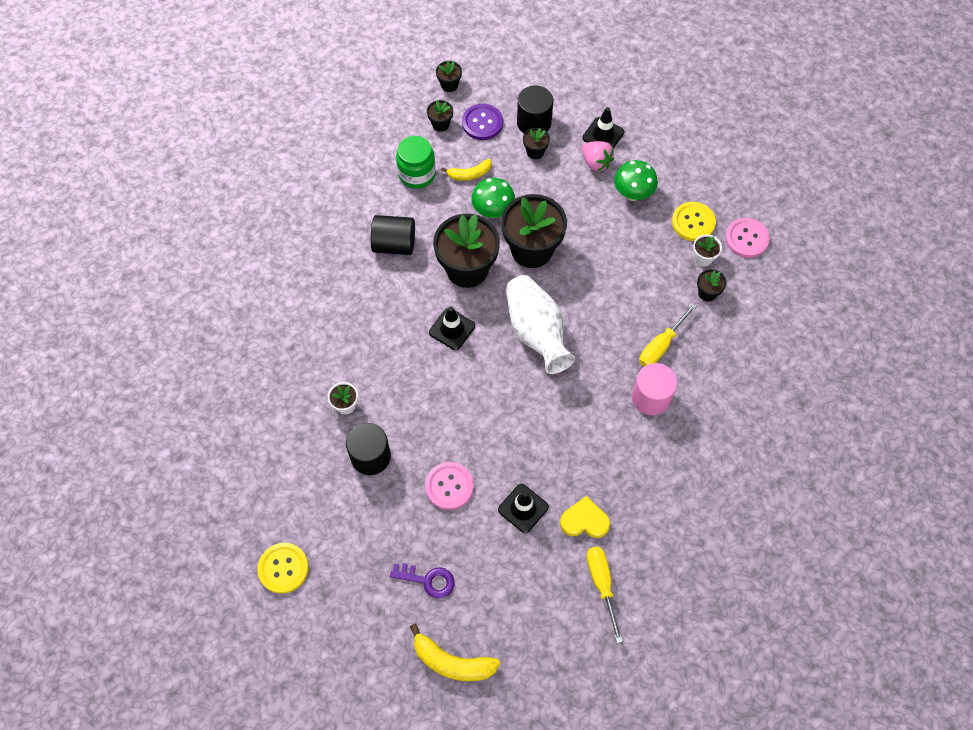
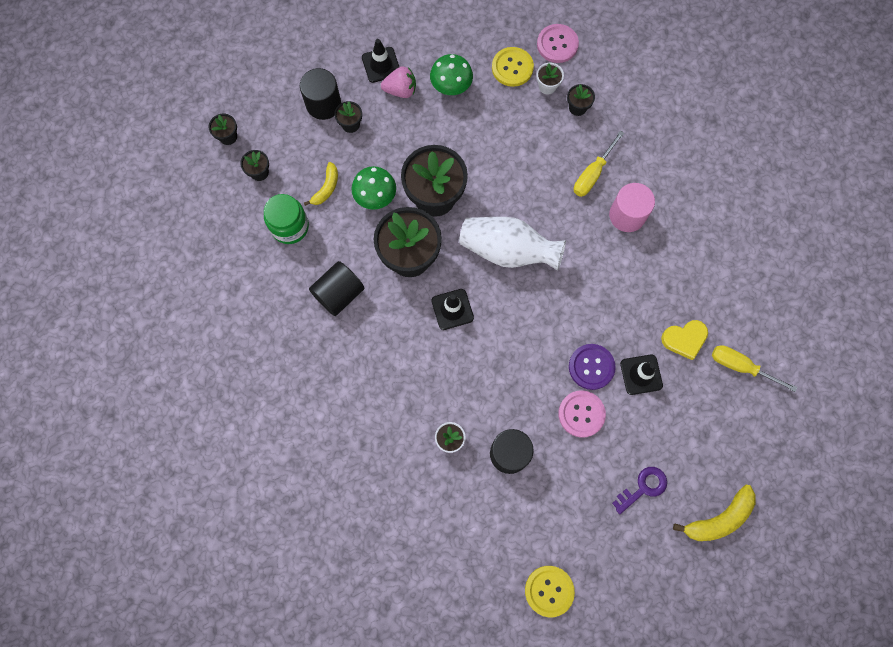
camera: 50 degrees left, 10 degrees up
(482, 123) = (288, 141): purple button -> purple button (591, 367)
(584, 521) = (684, 339): yellow heart -> yellow heart turned 150 degrees counterclockwise
(661, 346) = (592, 174): yellow screwdriver -> yellow screwdriver turned 45 degrees clockwise

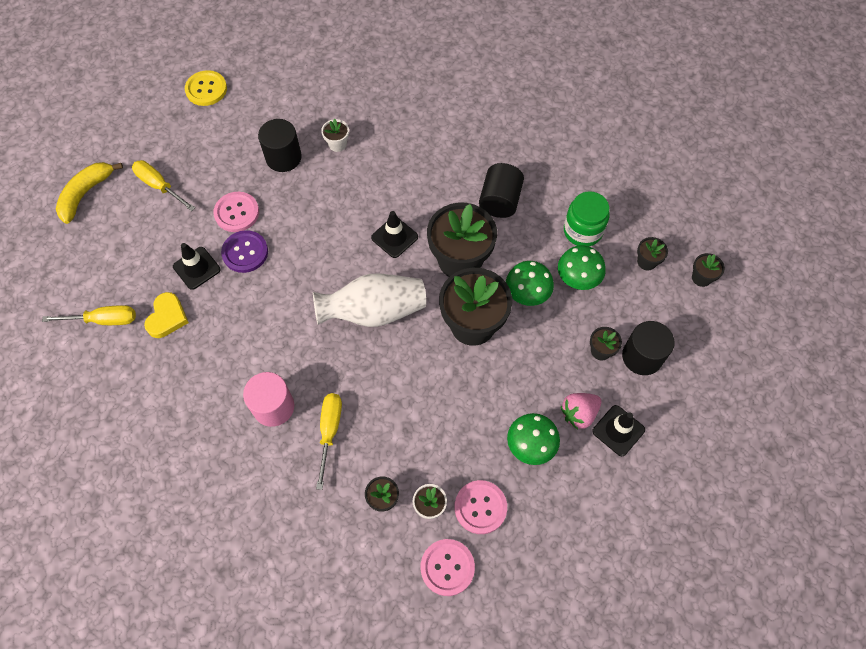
camera: 150 degrees right, 10 degrees down
(326, 188) = (577, 280): yellow banana -> green mushroom
(512, 68) = (480, 507): yellow button -> pink button
(643, 487) = (159, 186): purple key -> yellow screwdriver
(684, 339) = (167, 317): yellow heart -> yellow heart turned 150 degrees clockwise

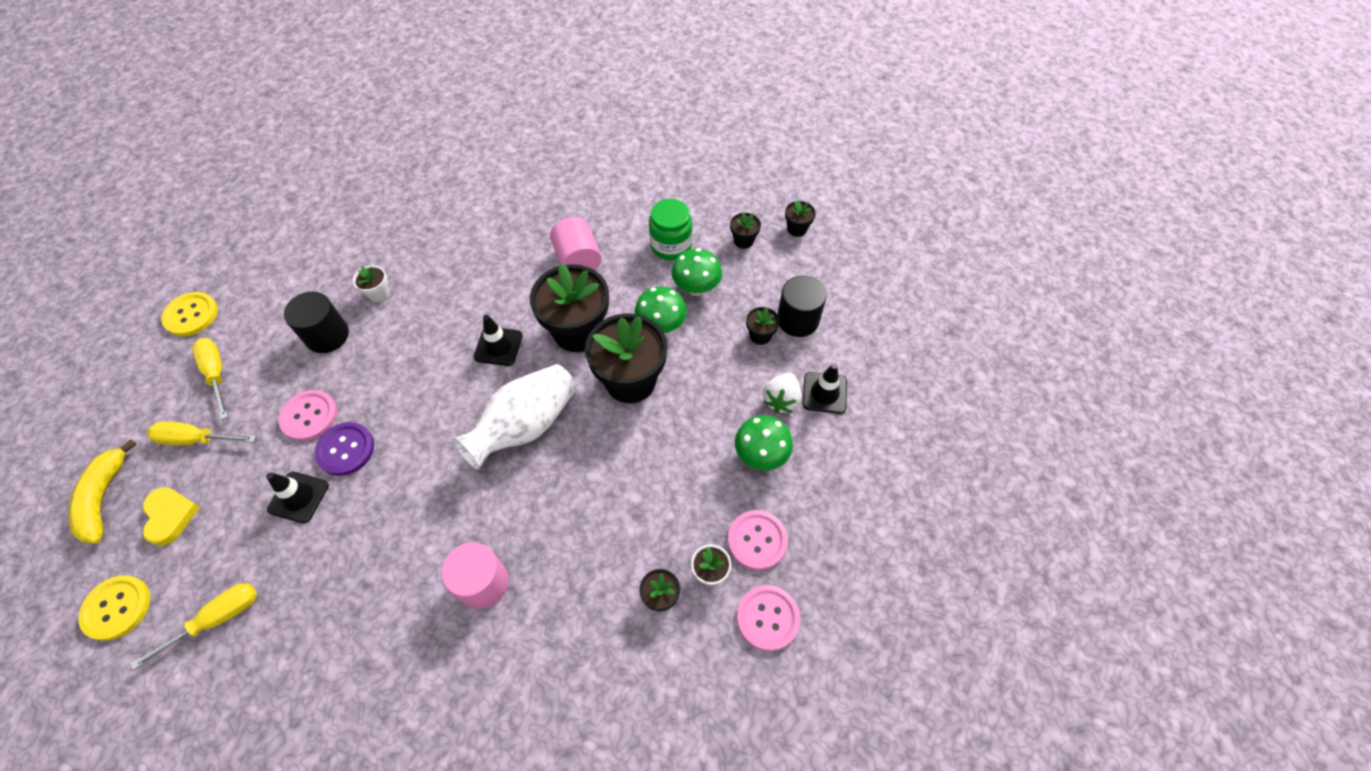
camera: 35 degrees left, 5 degrees down
(55, 274) = (117, 608): none -> yellow button
(167, 317) = (296, 568): yellow heart -> yellow heart (170, 516)
(329, 431) = (560, 568): yellow screwdriver -> yellow screwdriver (216, 374)
(500, 201) = (578, 260): black cylinder -> pink cylinder
(579, 414) = (781, 400): pink strawberry -> white strawberry

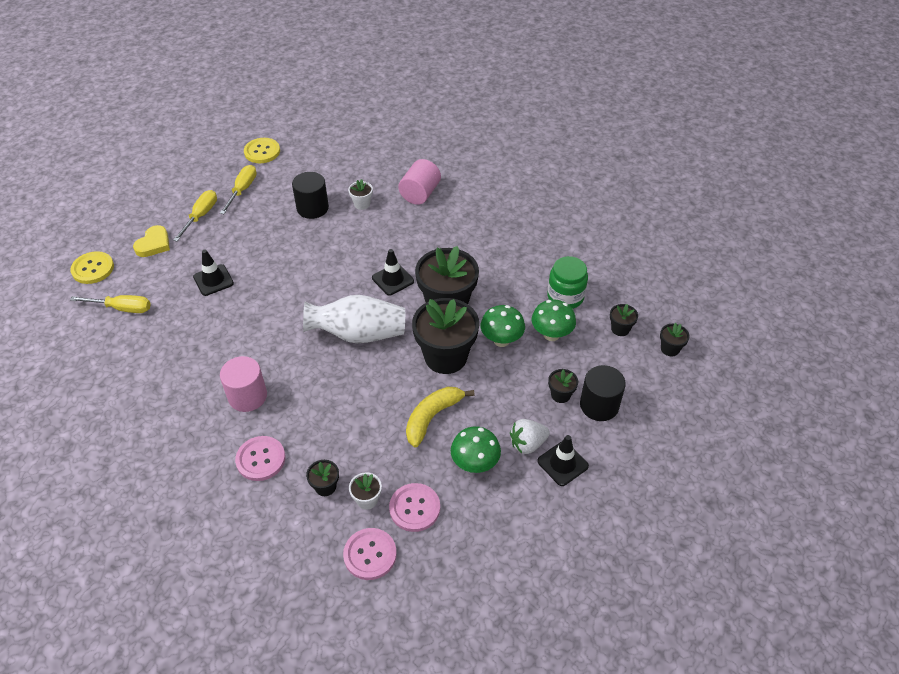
camera: 45 degrees right, 10 degrees down
(104, 498) = (138, 214): yellow banana -> yellow banana (432, 417)
(196, 439) = (201, 216): yellow screwdriver -> yellow screwdriver turned 60 degrees clockwise
(309, 416) = (260, 243): pink button -> pink button (261, 459)
(345, 449) = (258, 274): purple button -> none
(578, 260) = (494, 264): pink cylinder -> pink cylinder (420, 194)

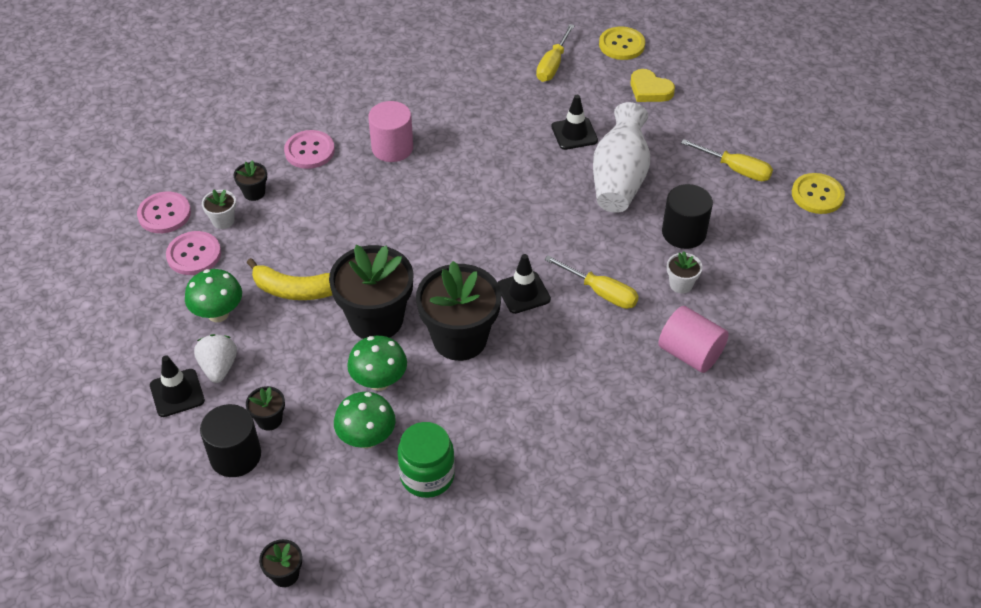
camera: 105 degrees right, 0 degrees up
(201, 216) = (692, 130): yellow screwdriver -> yellow screwdriver (601, 292)
(358, 334) = (443, 246): white vase -> white vase (619, 179)
(432, 417) = (295, 290): yellow banana -> yellow banana turned 135 degrees clockwise
(620, 329) = (344, 524): black flower pot -> none

